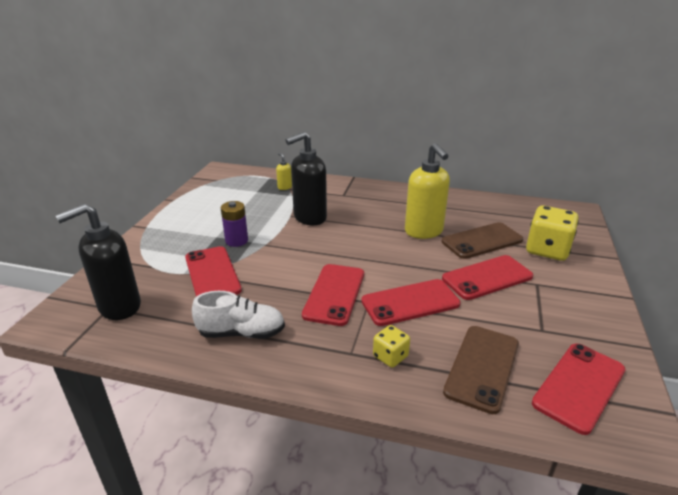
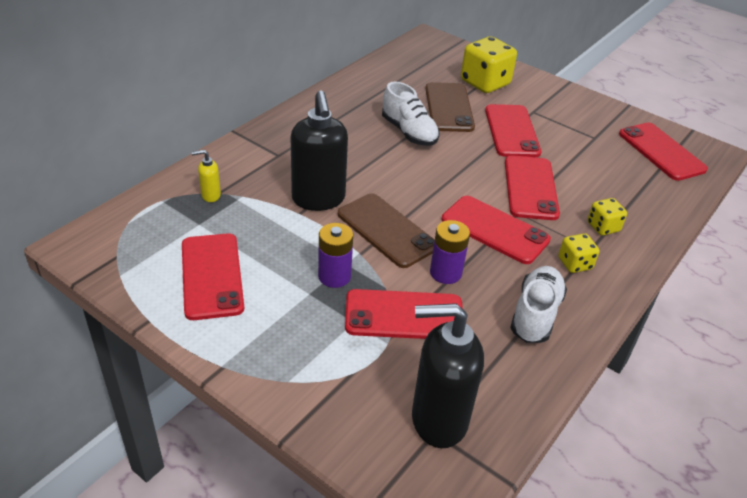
camera: 70 degrees left, 10 degrees up
(119, 307) = (438, 420): black soap dispenser -> black soap dispenser turned 105 degrees clockwise
(215, 206) = (212, 276): none -> red phone
(266, 281) = (445, 273): none -> purple battery
(321, 345) = (575, 263): none -> yellow dice
(424, 232) = (409, 132): yellow soap dispenser -> white shoe
(482, 367) = (630, 185): brown phone -> brown phone (386, 230)

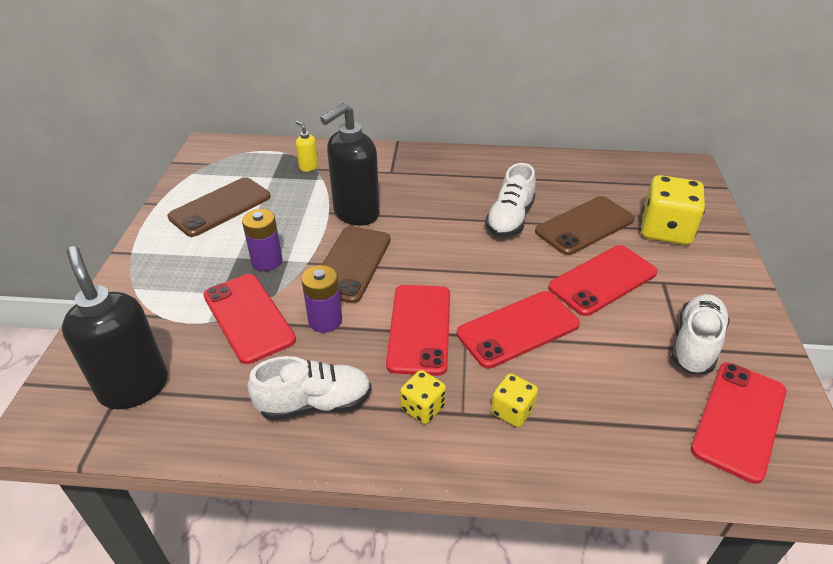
camera: 60 degrees right, 0 degrees up
(212, 276) = (220, 207): red phone -> brown phone
(595, 132) = (695, 344): none -> white shoe

